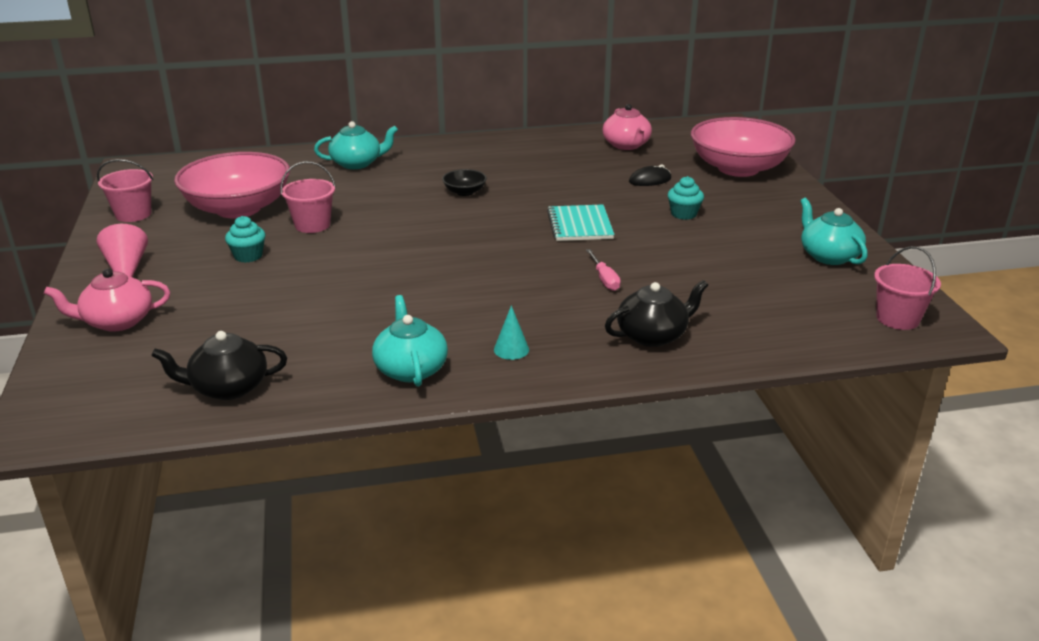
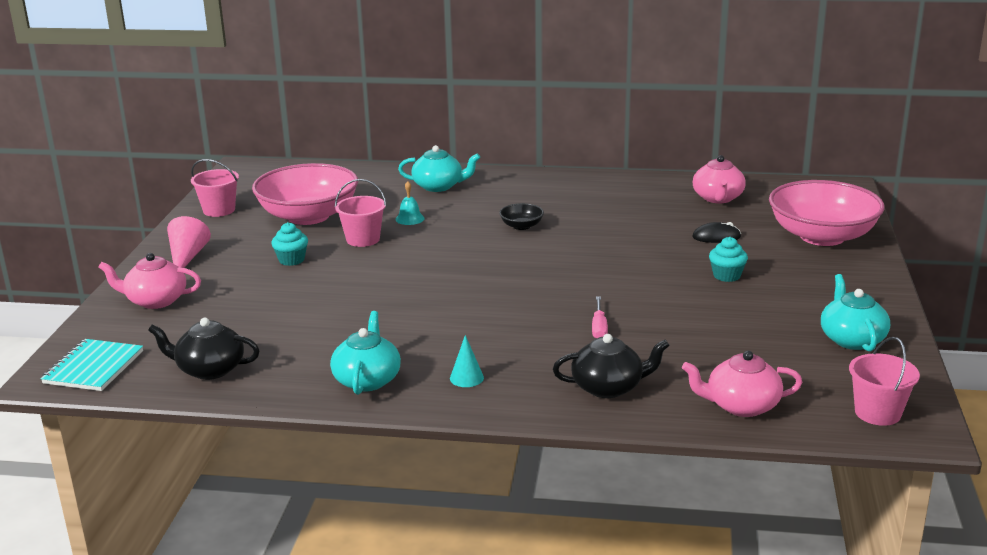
camera: 20 degrees right, 5 degrees down
(348, 198) = (410, 219): none -> turquoise bell
(580, 225) = (612, 273): turquoise notebook -> turquoise notebook (93, 367)
(782, 332) = (741, 406): none -> pink teapot

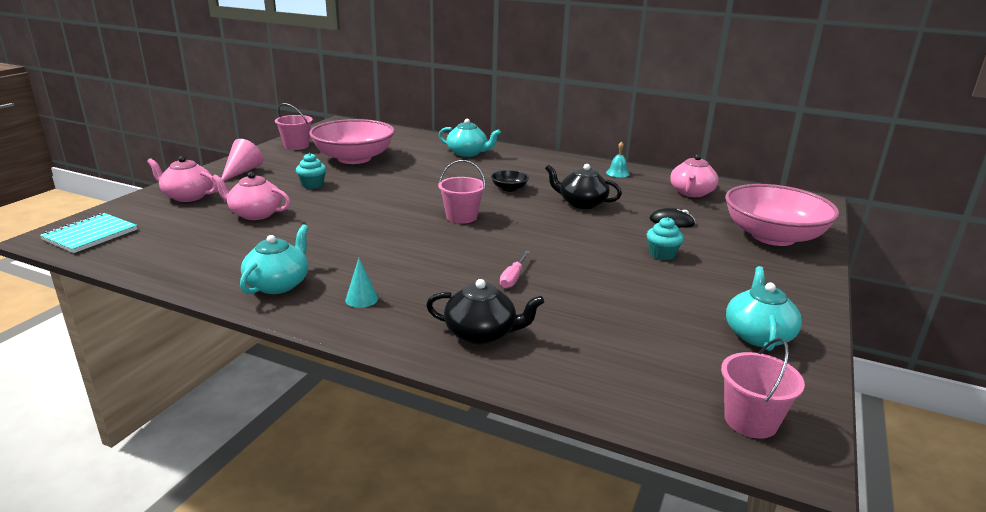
camera: 15 degrees right, 0 degrees up
(209, 369) = (168, 252): black teapot -> black teapot (581, 203)
(363, 239) = (378, 179): pink bucket -> pink bucket (461, 217)
(410, 219) = (426, 171): turquoise bell -> turquoise bell (617, 173)
(741, 406) = (601, 380): pink teapot -> pink teapot (255, 214)

